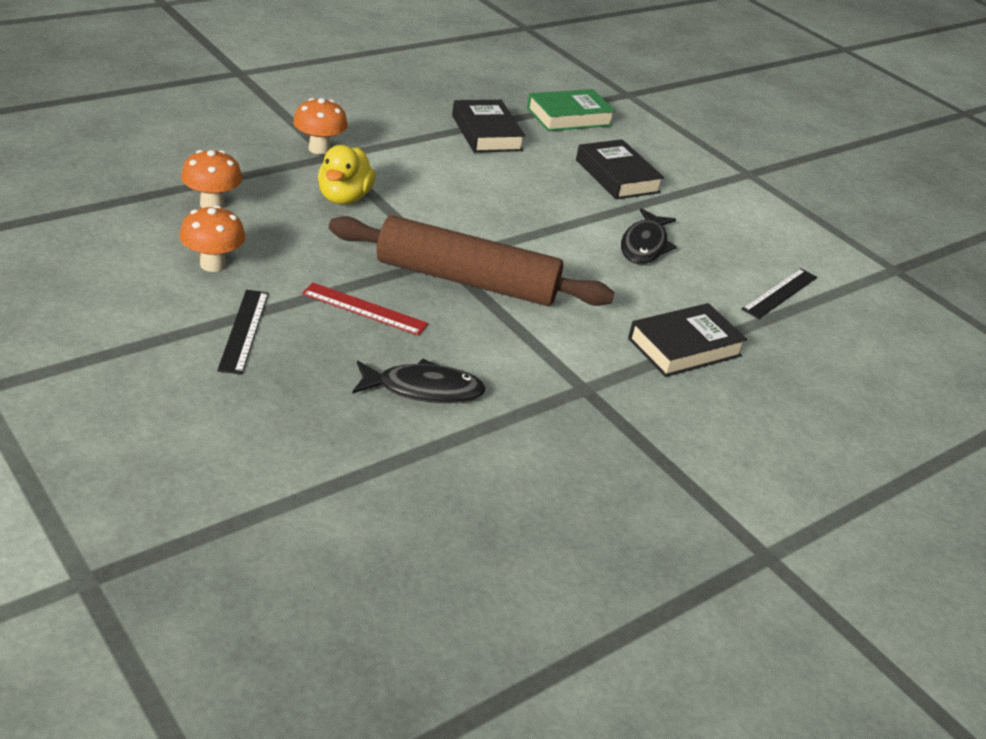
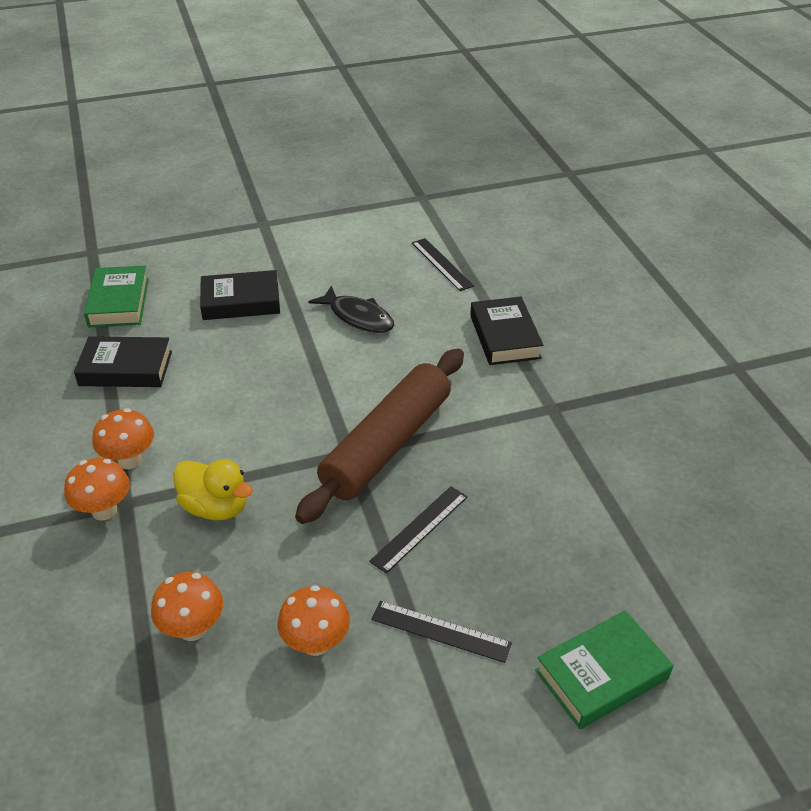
camera: 65 degrees left, 5 degrees up
(217, 435) = (601, 674): none -> green book
(364, 309) = (420, 528): red ruler -> black ruler
(379, 151) = (129, 460): none -> orange mushroom
(423, 389) = (545, 510): black fish -> none

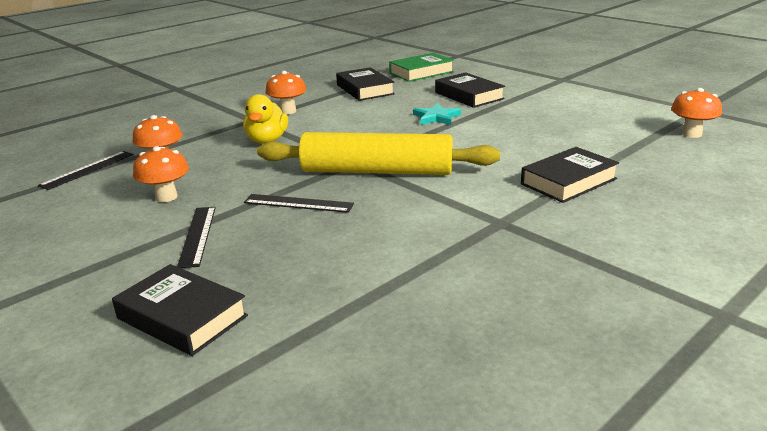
camera: 65 degrees right, 15 degrees down
(104, 510) = (242, 117): orange mushroom -> orange mushroom (691, 134)
(280, 349) = (436, 117): none -> turquoise star
(358, 317) = (507, 128): black fish -> none
(386, 445) = (377, 171): brown rolling pin -> yellow rolling pin
(441, 264) = (623, 137): black ruler -> black ruler (87, 169)
(601, 674) = (182, 317): green book -> black book

